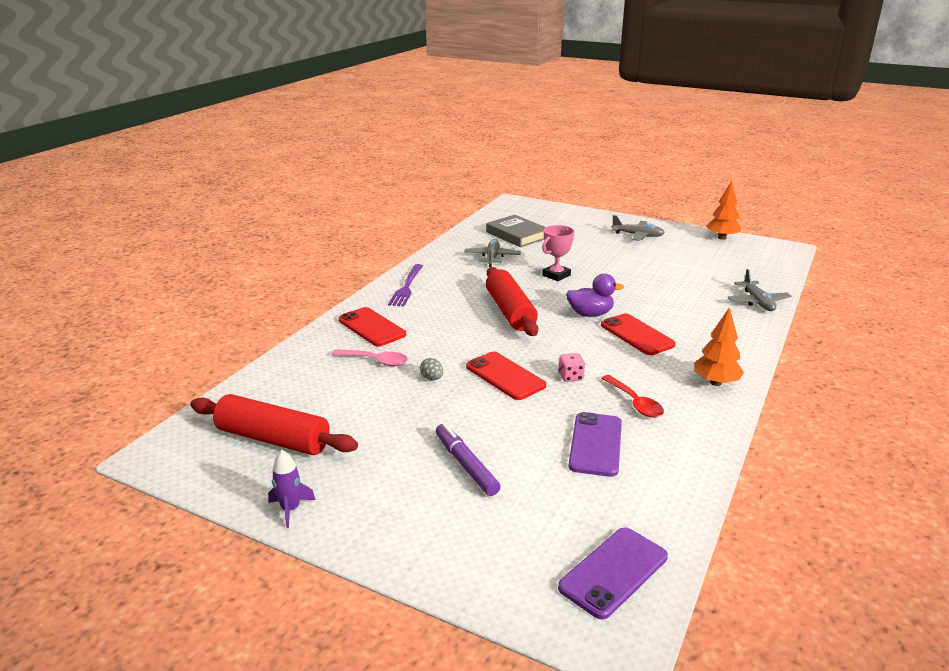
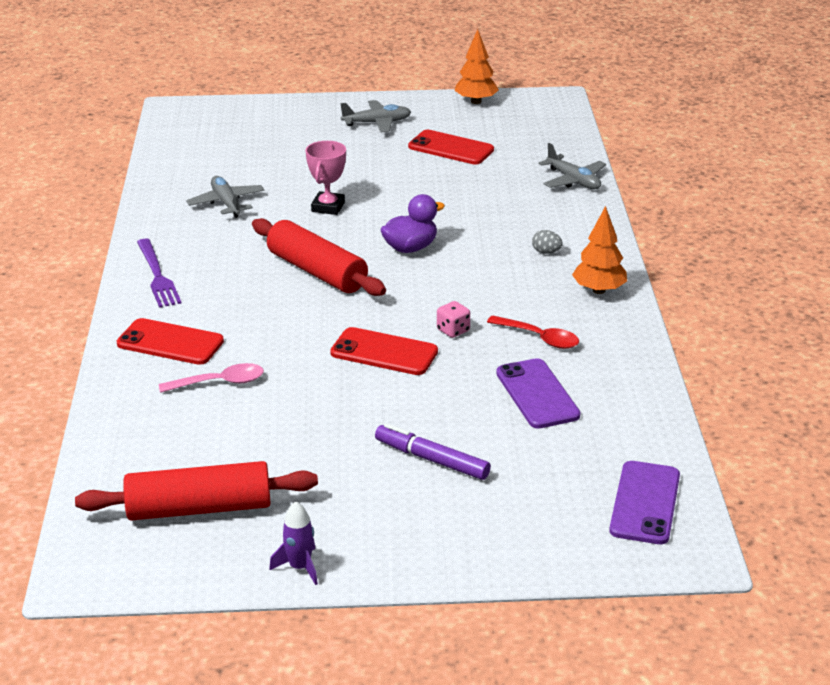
camera: 30 degrees left, 5 degrees up
(432, 378) = (306, 381): grey egg -> grey egg (546, 252)
(517, 235) = (227, 160): grey book -> none
(637, 335) = (481, 259): red phone -> red phone (451, 148)

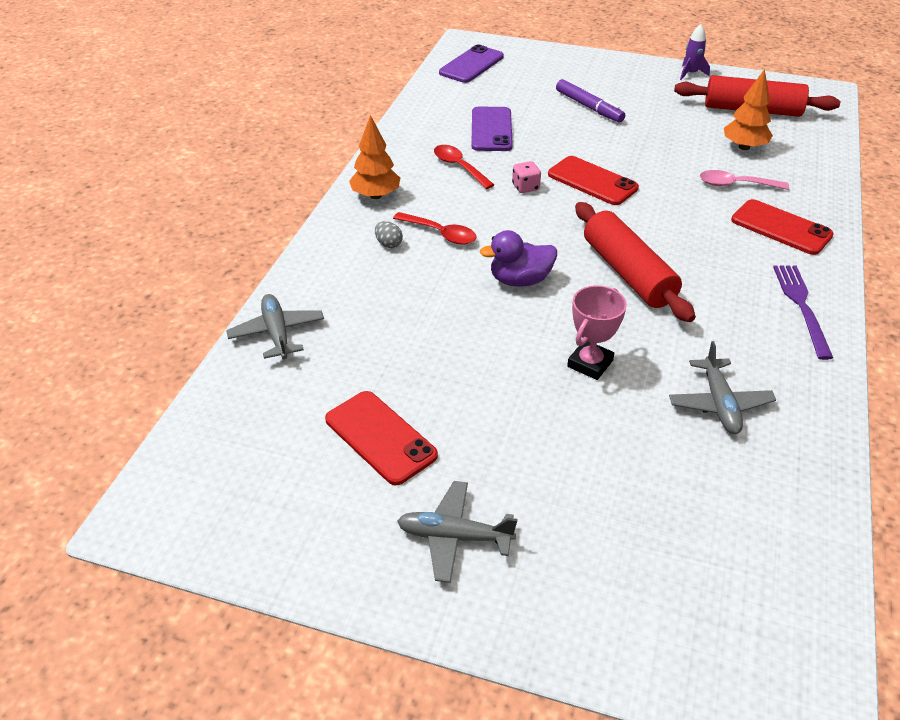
camera: 160 degrees left, 10 degrees up
(476, 101) = (265, 553): orange tree -> orange tree (744, 147)
(507, 269) = (440, 234): none -> red spoon

